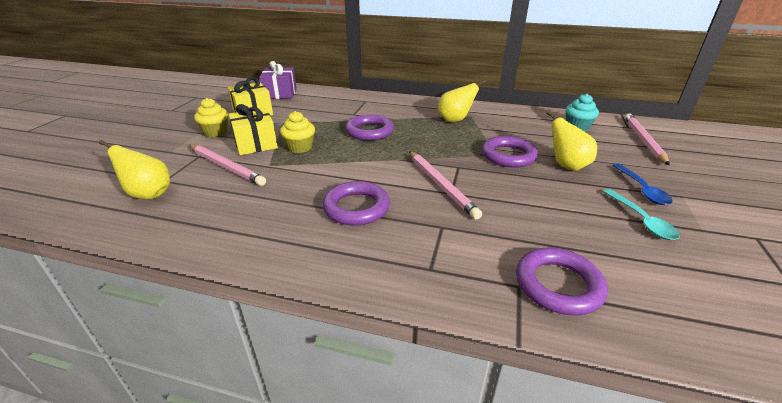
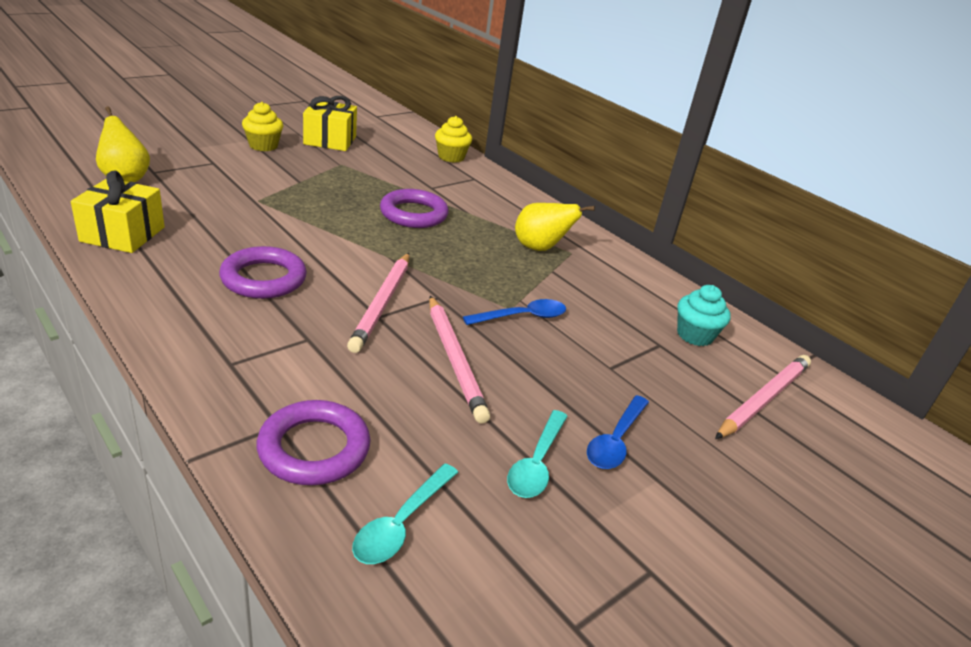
camera: 30 degrees right, 0 degrees up
(226, 167) = (219, 184): pink pencil -> pink pencil (454, 360)
(256, 144) = (279, 174): yellow gift -> yellow gift (123, 234)
(280, 93) = (394, 130): purple gift -> none
(300, 147) = (313, 197): yellow cupcake -> yellow cupcake (451, 157)
(508, 156) = (522, 317): purple ring -> blue spoon
(566, 165) = (574, 365): yellow pear -> none
(661, 292) = (401, 523): none -> turquoise spoon

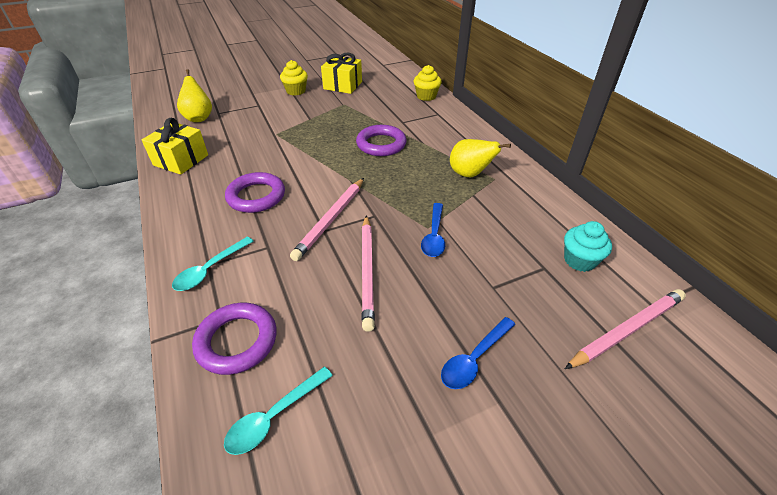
camera: 20 degrees right, 10 degrees up
(522, 317) = (434, 236): blue spoon -> blue spoon turned 105 degrees clockwise
(536, 463) = (399, 373): turquoise spoon -> turquoise spoon (210, 269)

